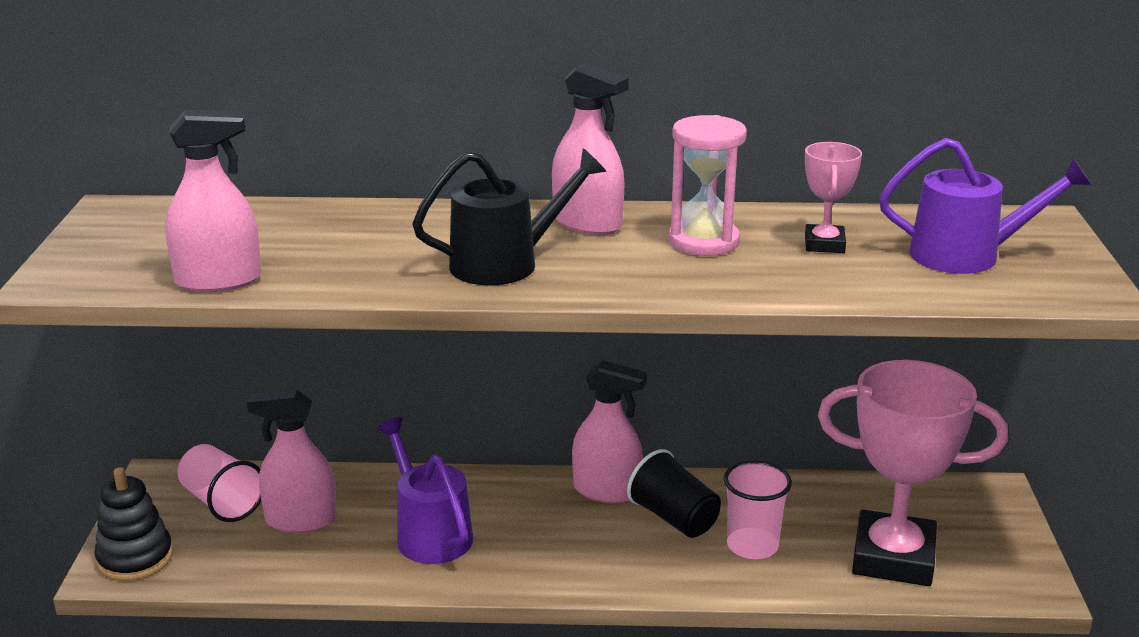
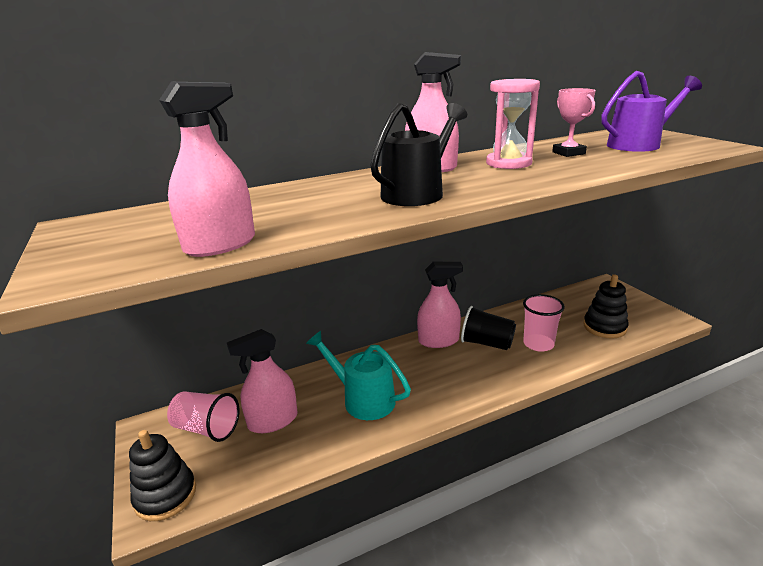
camera: 25 degrees left, 0 degrees up
(429, 533) = (362, 399): purple watering can -> turquoise watering can
(893, 557) = (604, 327): pink trophy -> black stacking toy

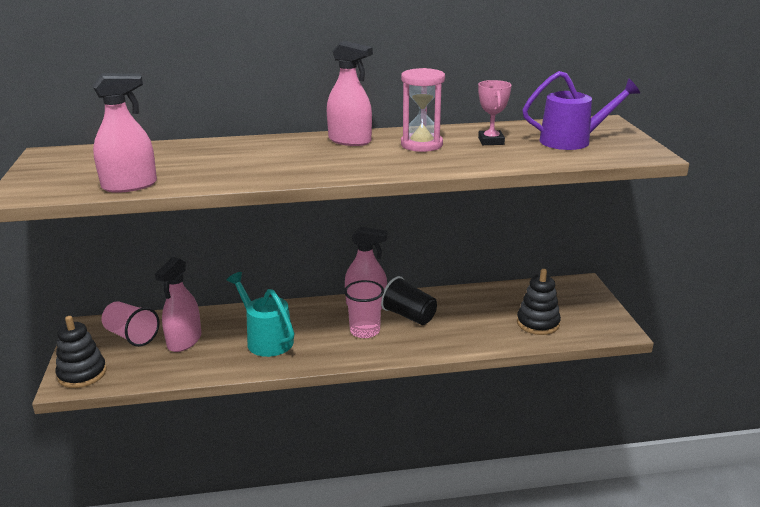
camera: 15 degrees right, 0 degrees up
(273, 421) = (184, 341): pink spray bottle -> pink spray bottle turned 60 degrees counterclockwise
(418, 193) = (309, 163): black watering can -> none
(538, 344) = (458, 326): pink cup -> pink cup (365, 331)

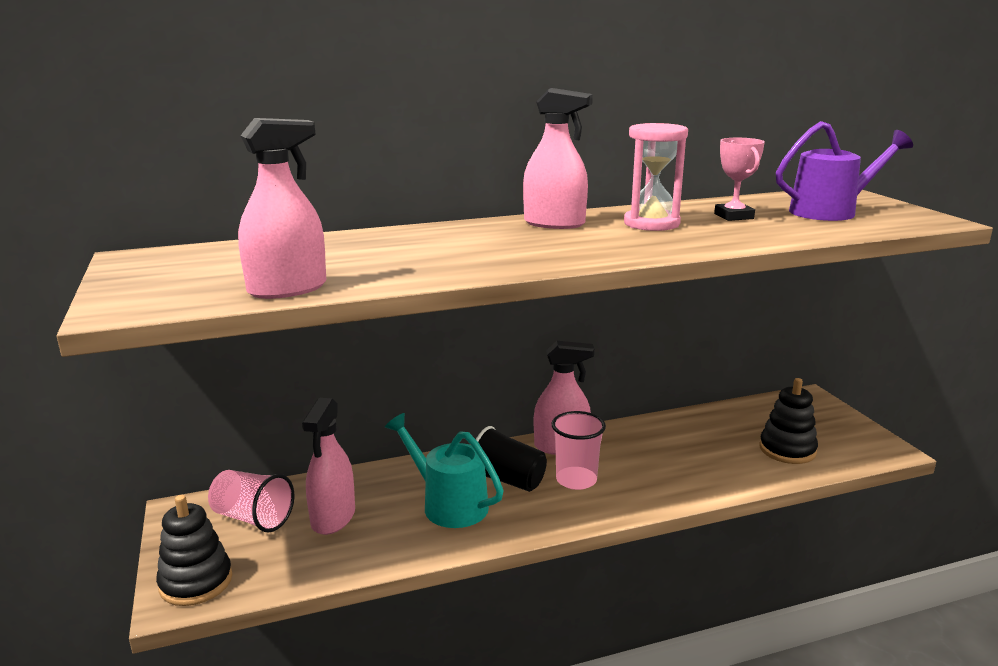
camera: 10 degrees left, 5 degrees down
(409, 316) = (623, 455): black cup -> black cup (508, 480)

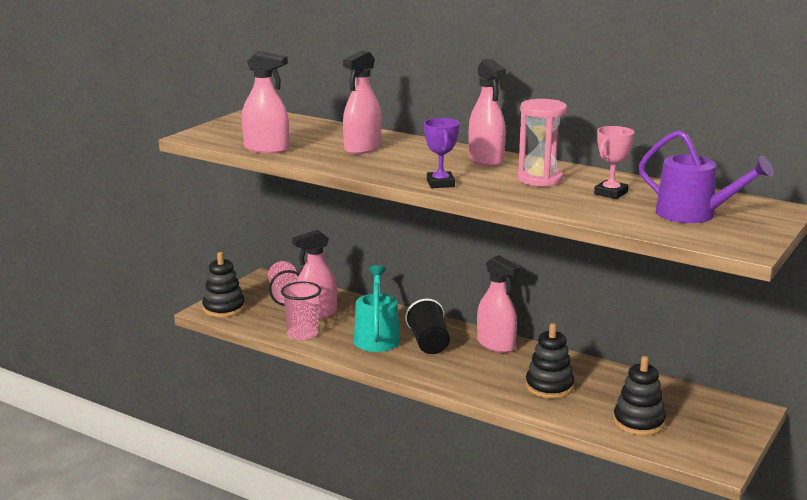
camera: 50 degrees right, 0 degrees up
(404, 251) = (362, 148): none -> pink spray bottle
(576, 480) = (465, 363): pink cup -> pink cup (302, 334)
(597, 255) = (440, 183): none -> purple trophy
(677, 459) = (549, 386): none -> black stacking toy

